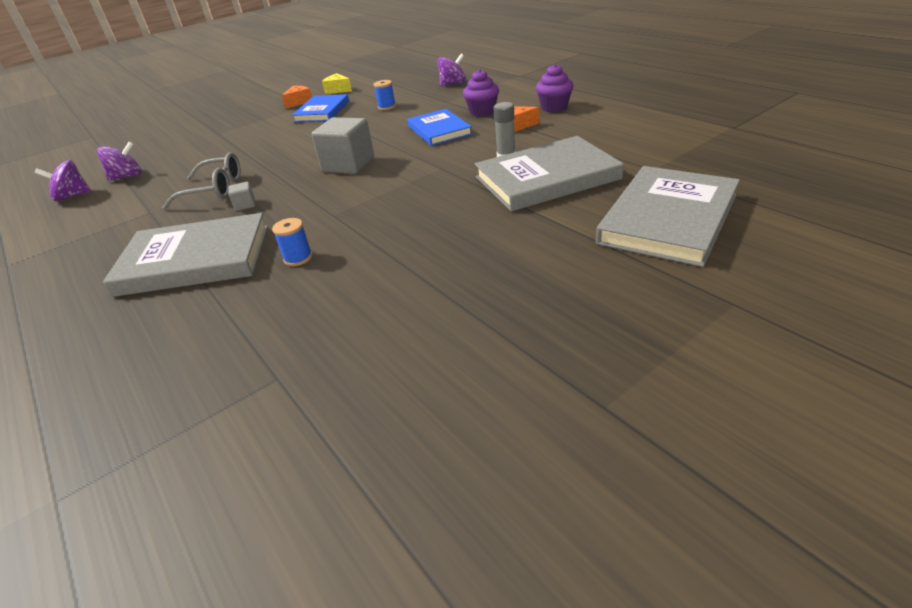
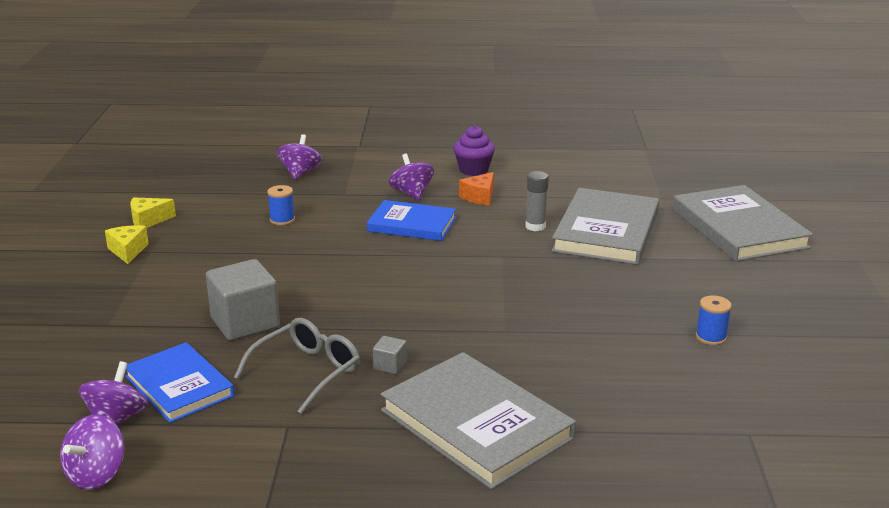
camera: 55 degrees left, 10 degrees down
(195, 260) = (476, 424): grey book -> grey book turned 75 degrees counterclockwise
(298, 258) = (566, 372): blue spool -> blue spool (711, 337)
(299, 102) = (128, 251): orange cheese -> yellow cheese
(322, 111) = (201, 250): blue book -> blue book (179, 386)
(348, 165) = (401, 288): grey cube -> grey cube (245, 323)
(482, 112) = (412, 193): purple cupcake -> purple spinning top

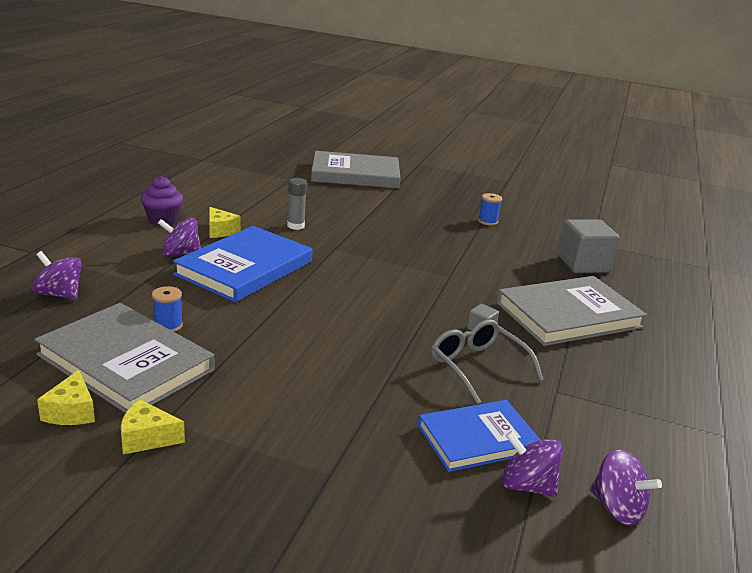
camera: 75 degrees left, 0 degrees up
(245, 323) = (376, 383): grey cube -> grey cube (583, 264)
(412, 224) = (245, 268): blue book -> blue book, size x1.55
(479, 197) = (220, 231): orange cheese -> yellow cheese
(606, 231) = (325, 207): grey book -> grey book (126, 362)

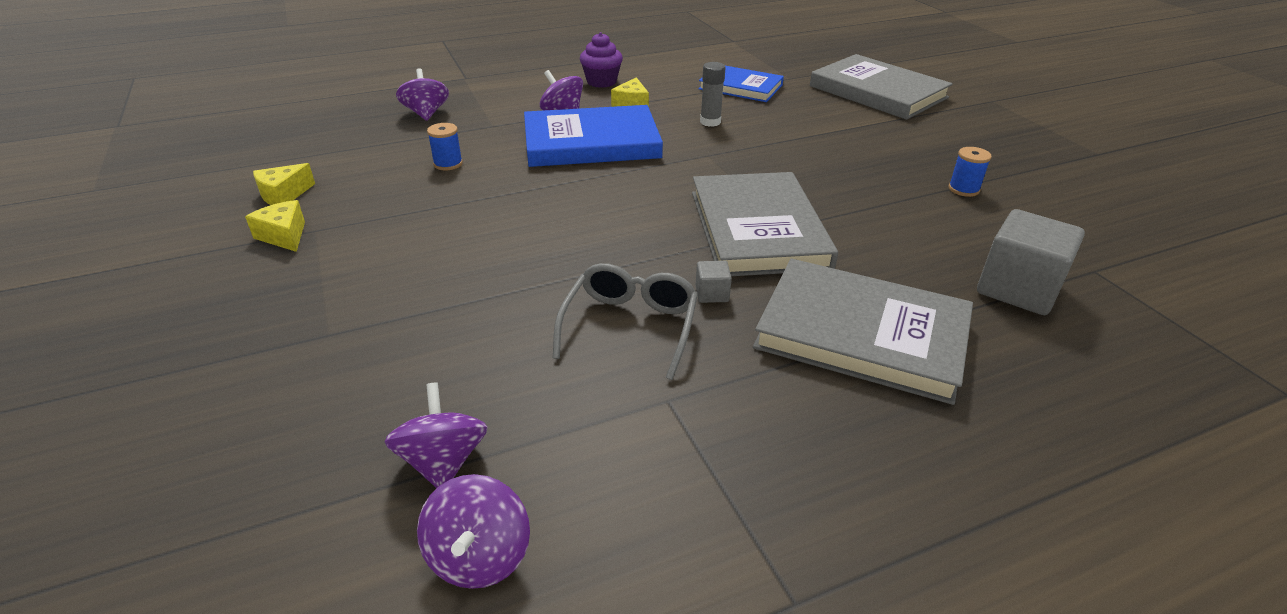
camera: 50 degrees right, 10 degrees up
(126, 362) = (372, 178): grey book -> grey book (758, 229)
(477, 439) = (490, 389): blue book -> blue book (740, 87)

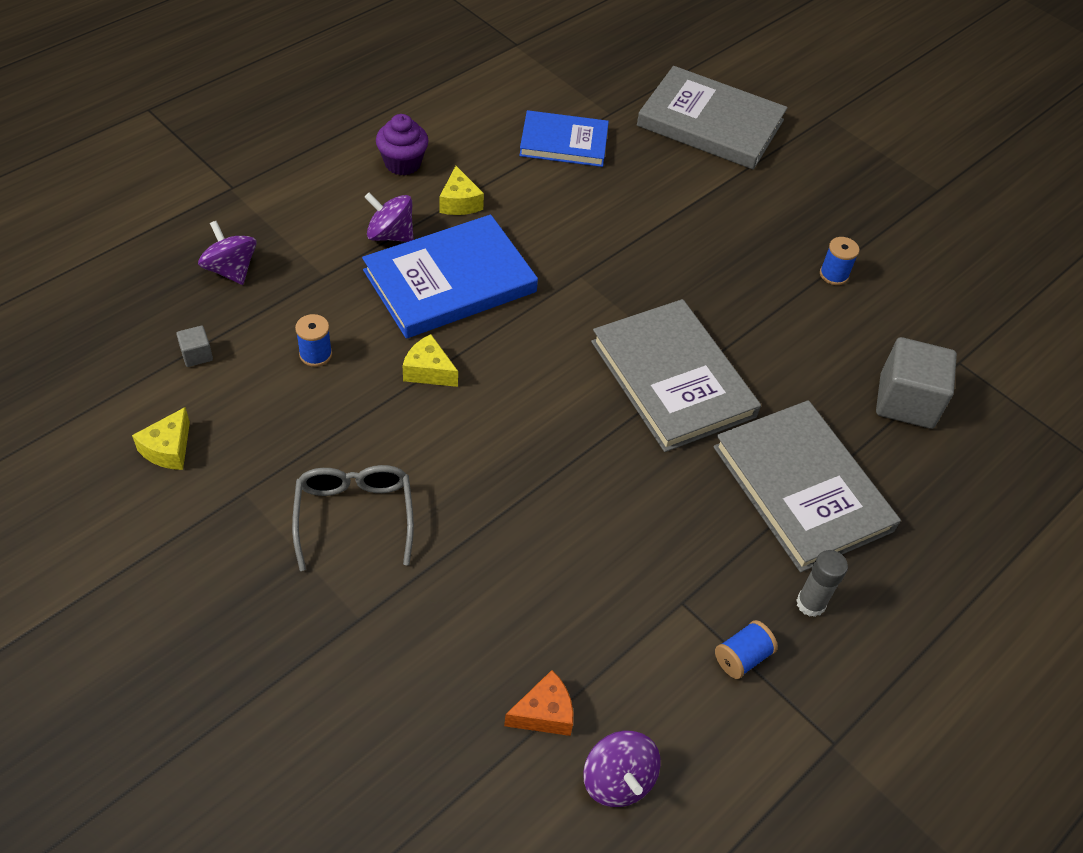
camera: 25 degrees left, 15 degrees up
(284, 236) = (218, 508): yellow cheese -> yellow cheese (428, 371)
(443, 461) = (544, 713): purple spinning top -> orange cheese
(630, 327) = (616, 534): grey glasses -> grey glasses (354, 517)
(710, 122) = (558, 217): grey glue stick -> grey glue stick (810, 603)
(712, 294) = (666, 475): grey cube -> grey cube (197, 355)
(712, 470) = (742, 657): none -> blue spool
(862, 334) = (802, 488): grey book -> grey book turned 60 degrees clockwise

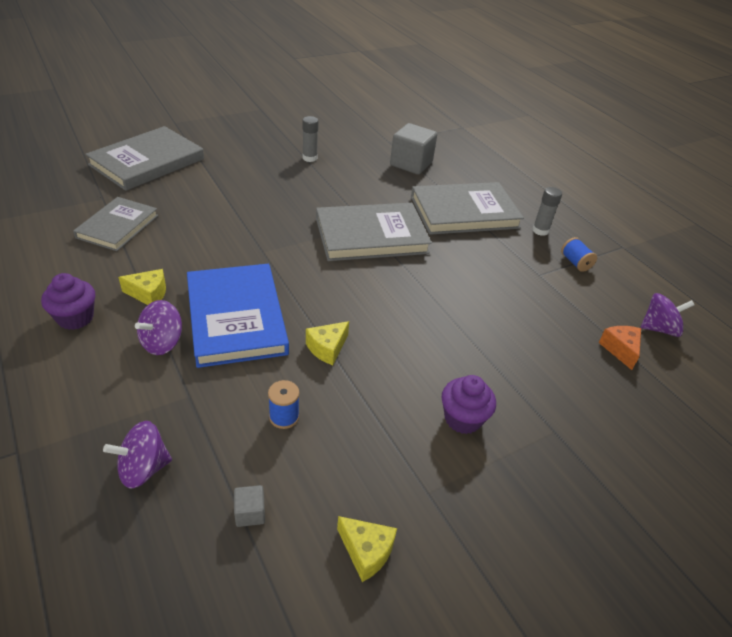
camera: 75 degrees left, 10 degrees down
(354, 517) = (463, 419): grey glasses -> purple cupcake
(564, 142) = (118, 226): blue book -> grey book
(834, 275) = (309, 158): blue spool -> grey glue stick

